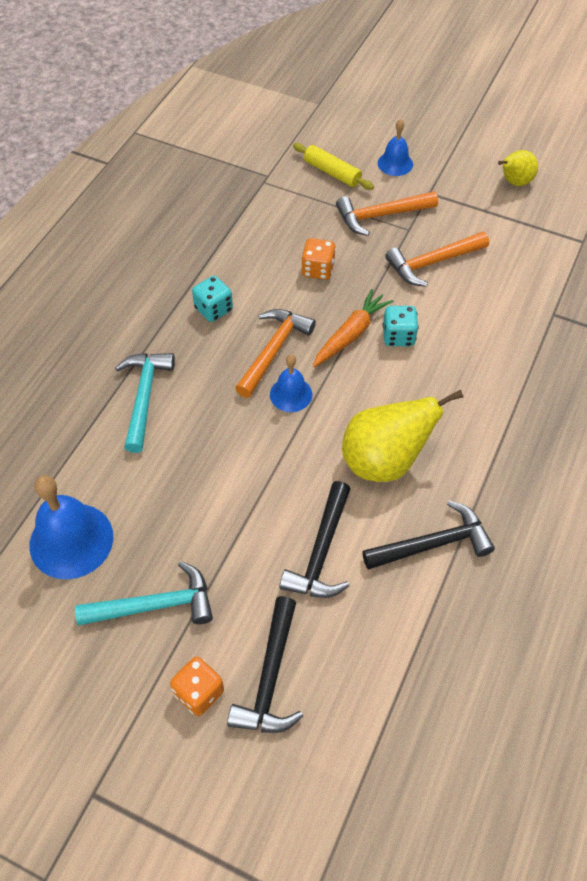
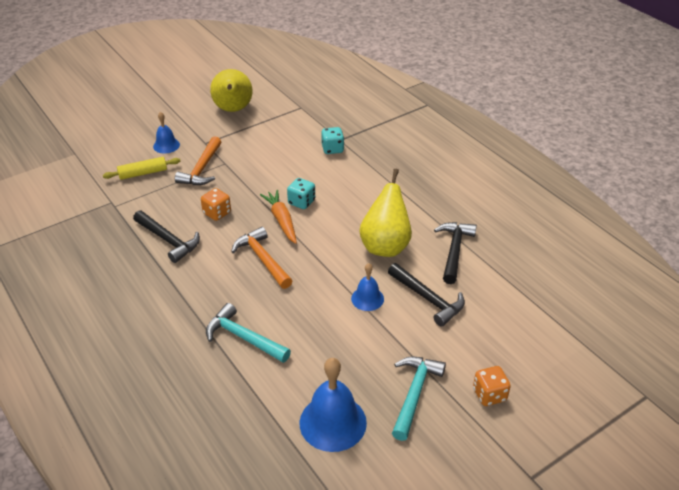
camera: 60 degrees left, 15 degrees down
(213, 309) = (201, 274): turquoise dice -> turquoise dice (332, 149)
(270, 677) = (498, 356): black hammer -> black hammer (168, 240)
(291, 394) = (304, 265): blue bell -> blue bell (367, 298)
(432, 263) = (260, 165): orange hammer -> none
(514, 182) = (233, 110): yellow pear -> yellow pear, size x1.75

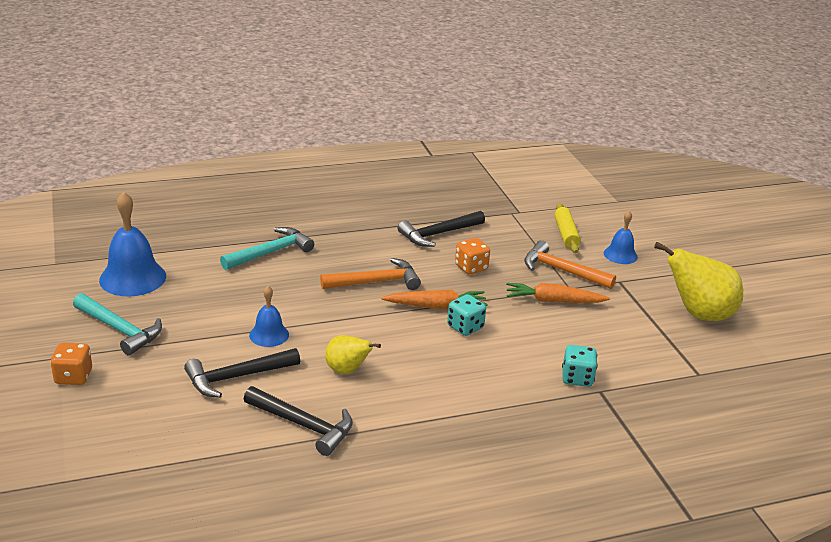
camera: 105 degrees right, 10 degrees down
(246, 168) = (553, 301): none -> orange carrot
(385, 246) = (347, 370): yellow pear -> yellow pear, size x0.57

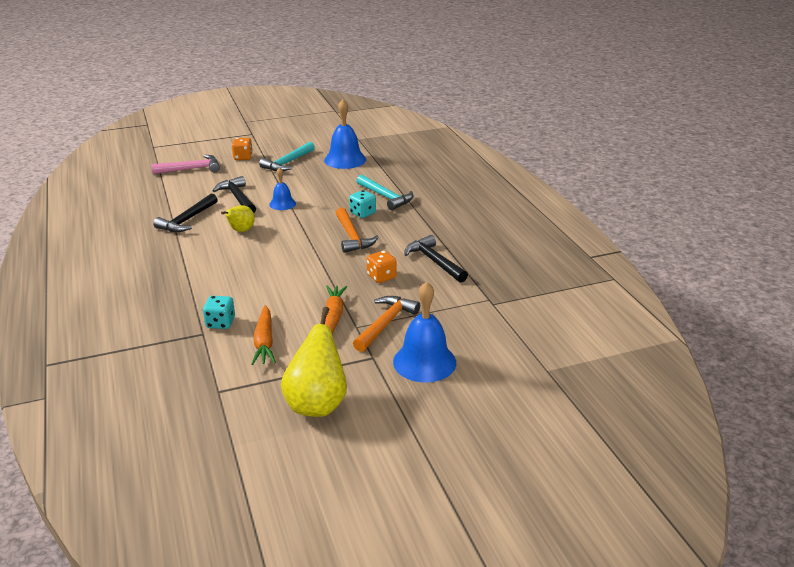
camera: 90 degrees right, 0 degrees up
(99, 436) = (191, 169): none -> pink hammer
(436, 306) = (320, 262): orange carrot -> orange carrot (264, 342)
(465, 327) = (292, 274): turquoise dice -> turquoise dice (362, 213)
(566, 234) = (457, 329): yellow rolling pin -> none
(620, 255) = (424, 362): blue bell -> blue bell, size x1.76

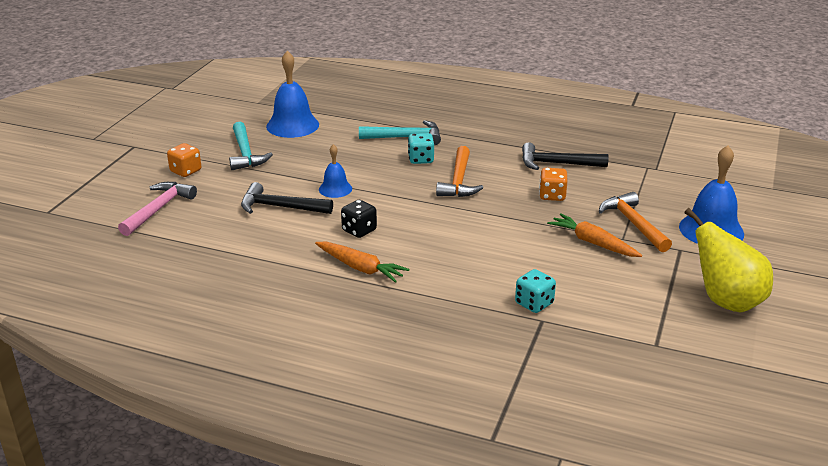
camera: 50 degrees left, 0 degrees up
(187, 220) = (284, 252): black hammer -> none
(241, 231) = (359, 230): yellow pear -> black dice
(264, 342) = (597, 292): orange carrot -> orange carrot (360, 268)
(352, 237) = (459, 181): orange hammer -> orange hammer turned 75 degrees clockwise

